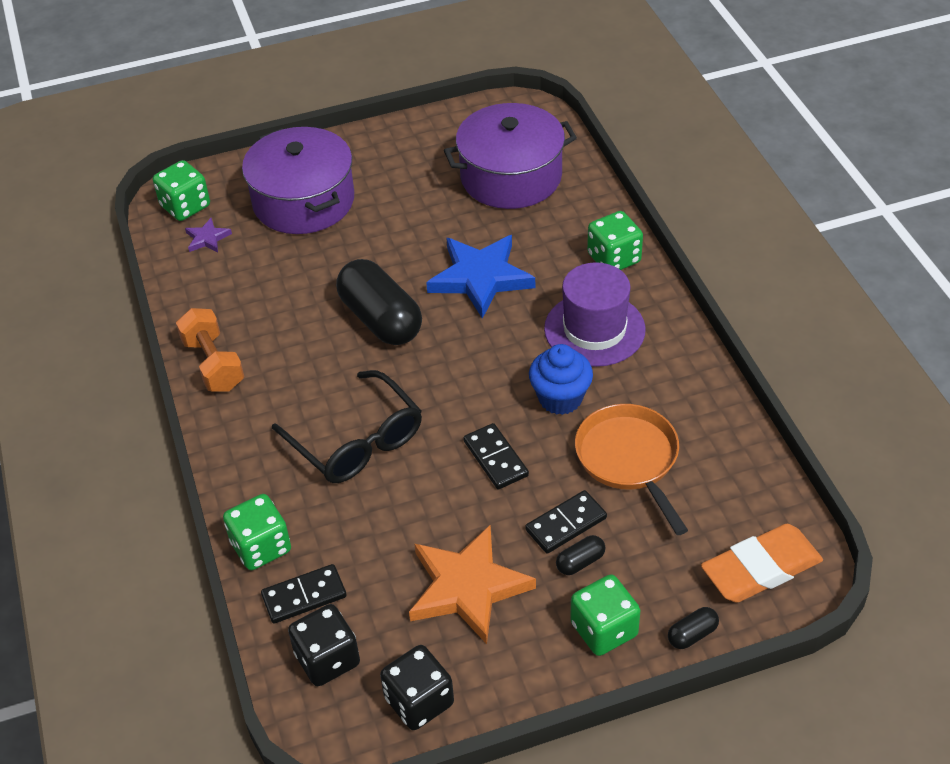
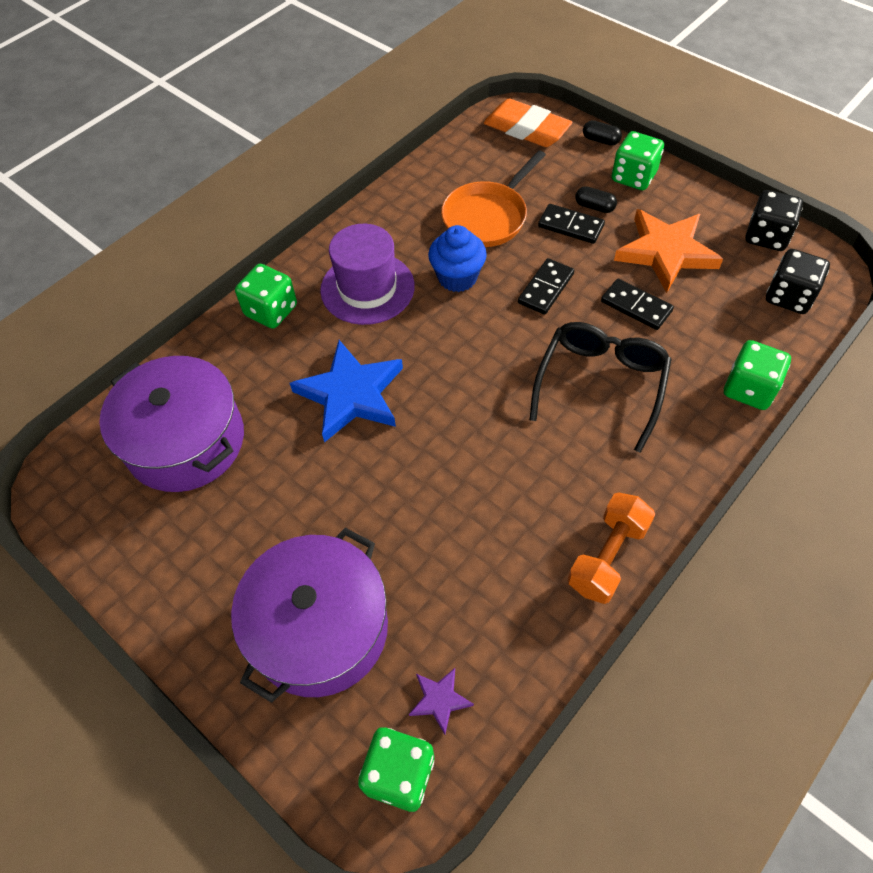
camera: 120 degrees left, 10 degrees up
(304, 596) = (759, 337): black domino -> black domino (636, 306)
(380, 319) = (453, 445): black capsule -> none

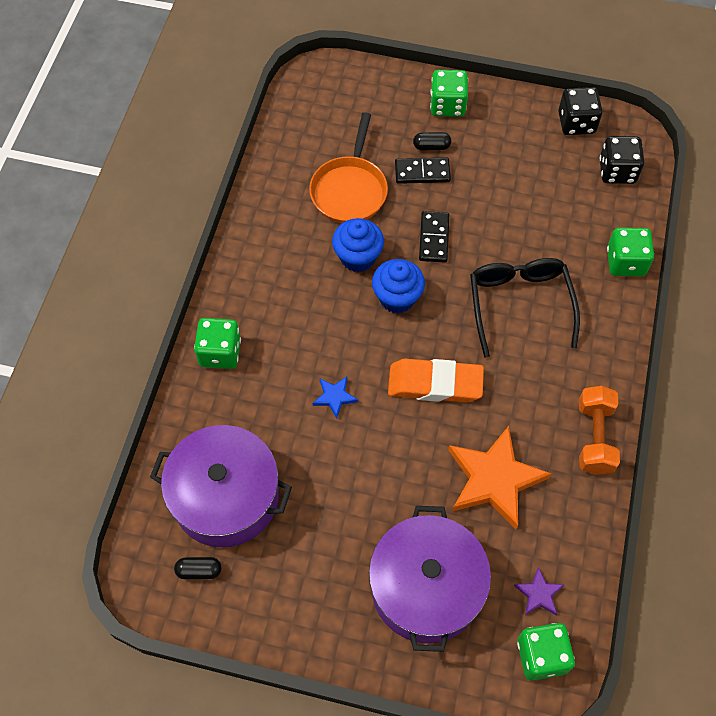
camera: 30 degrees left, 5 degrees up
(351, 394) = (334, 397): blue star -> blue star, size x0.45
(367, 288) = (289, 298): purple hat -> none
(473, 328) = (397, 298): none -> blue cupcake
(526, 129) = (333, 89): orange eraser -> orange eraser (435, 384)
(600, 140) = (402, 78): black capsule -> black capsule (199, 571)
(636, 306) = (511, 226): black domino -> none
(666, 252) = (509, 168): orange star -> orange star (494, 479)

